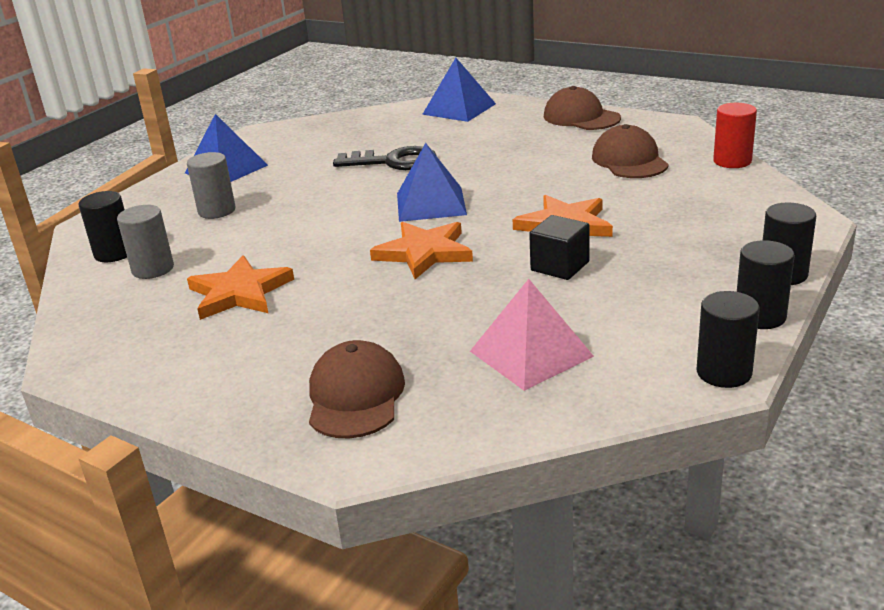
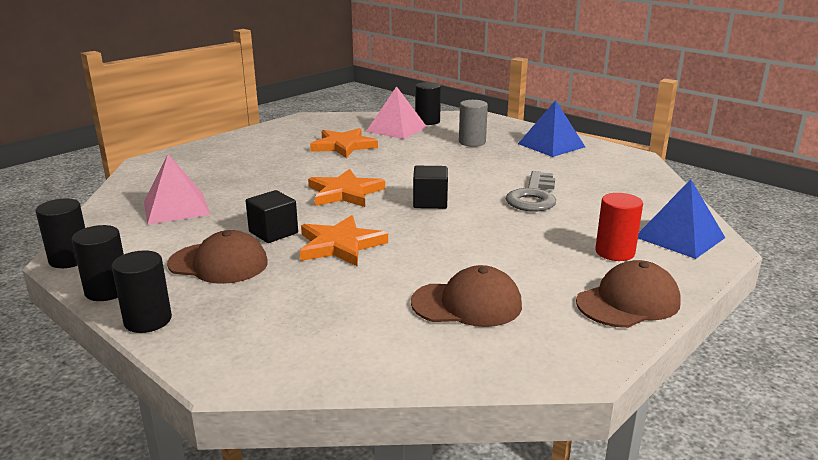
camera: 100 degrees right, 5 degrees down
(153, 269) = (396, 129): grey cylinder -> pink pyramid
(355, 396) = (198, 165): brown cap -> brown cap (218, 263)
(393, 162) = (533, 196): black key -> grey key
(430, 204) = (430, 202): blue pyramid -> black cube
(732, 161) = (420, 372): red cylinder -> red cylinder (615, 252)

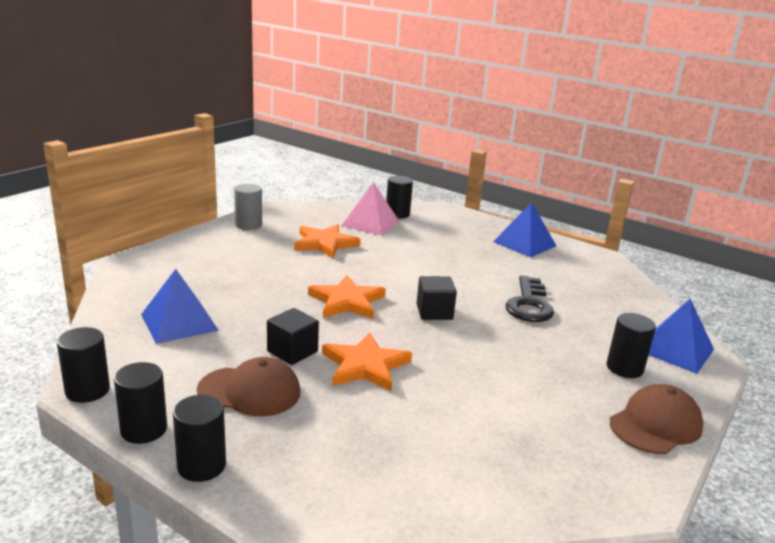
camera: 10 degrees left, 0 degrees up
(176, 208) = (179, 322): pink pyramid -> blue pyramid
(467, 304) = (512, 432): brown cap -> none
(472, 142) = (449, 240): grey cylinder -> grey cylinder (248, 225)
(533, 196) = (529, 304): grey key -> black key
(615, 252) = (624, 368): red cylinder -> black cylinder

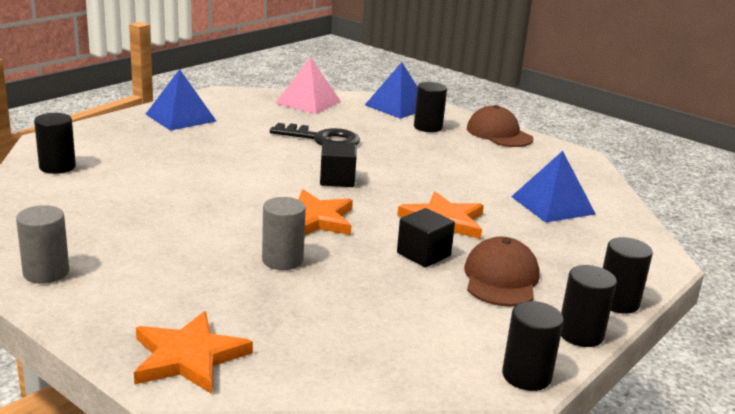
camera: 85 degrees left, 0 degrees up
(179, 322) = (364, 323): blue pyramid -> blue pyramid (552, 205)
(273, 291) = (282, 260): none -> grey cylinder
(325, 244) = (143, 220): orange star -> orange star (188, 357)
(370, 223) = (82, 186): pink pyramid -> pink pyramid (308, 102)

